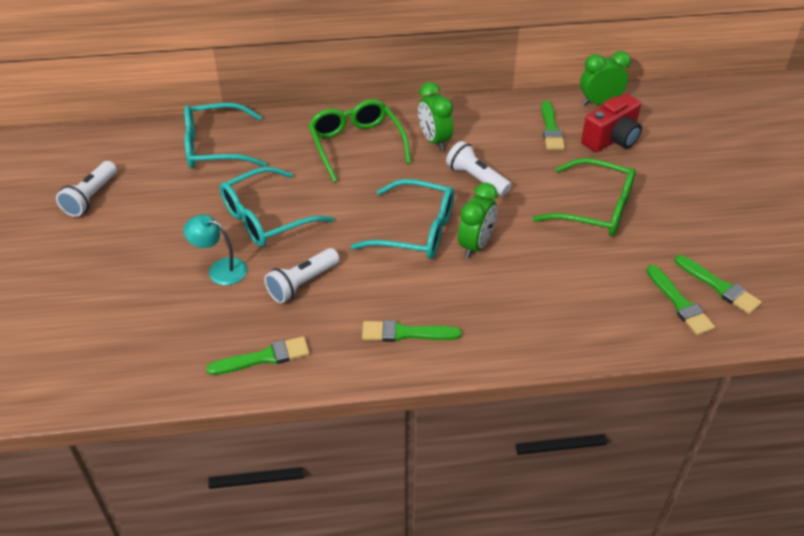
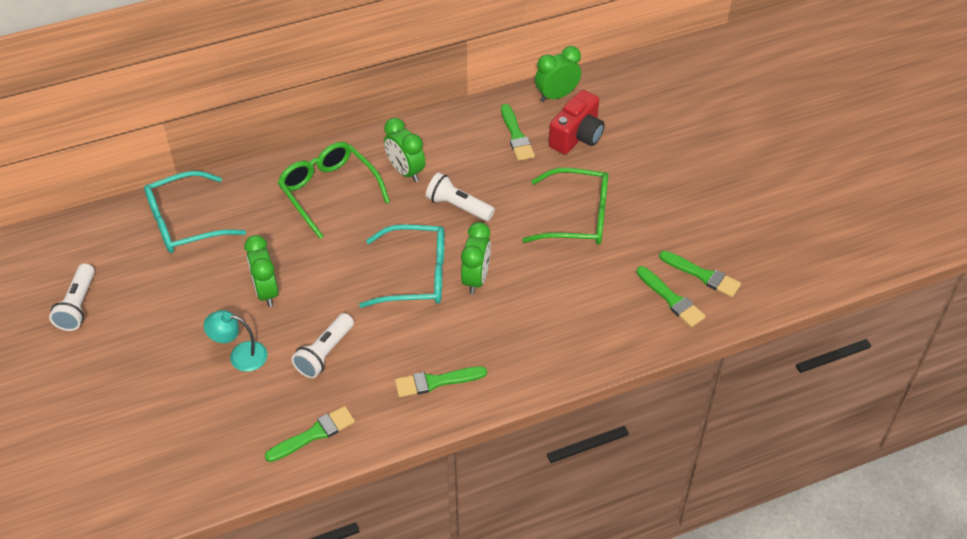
camera: 15 degrees left, 5 degrees up
(266, 218) = (266, 292): turquoise glasses -> green clock

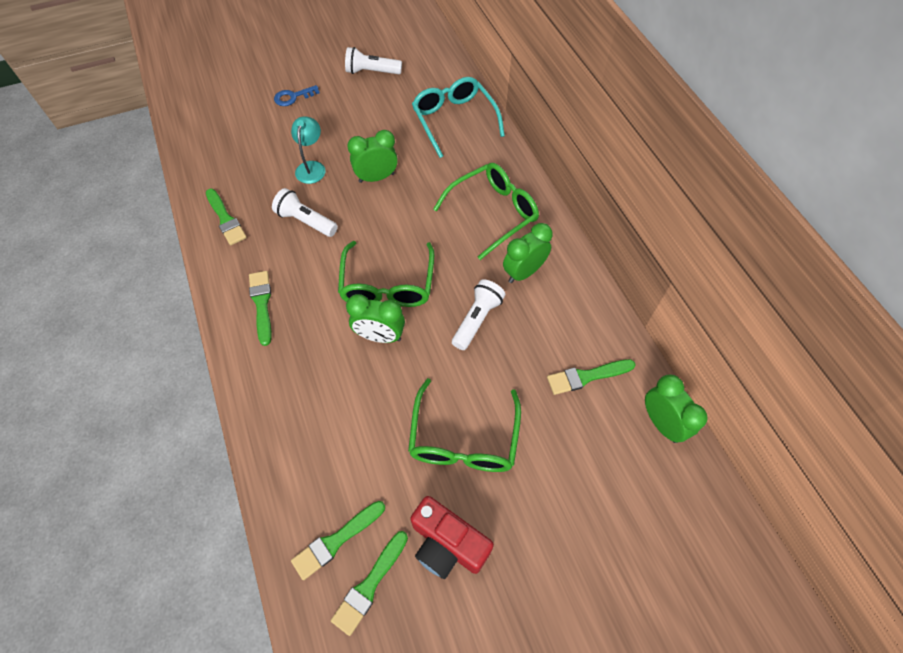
camera: 90 degrees right, 10 degrees up
(108, 388) = (293, 97): none -> blue key
(415, 275) = (388, 284): turquoise glasses -> green glasses
(577, 136) = (593, 444): red camera -> red camera (447, 544)

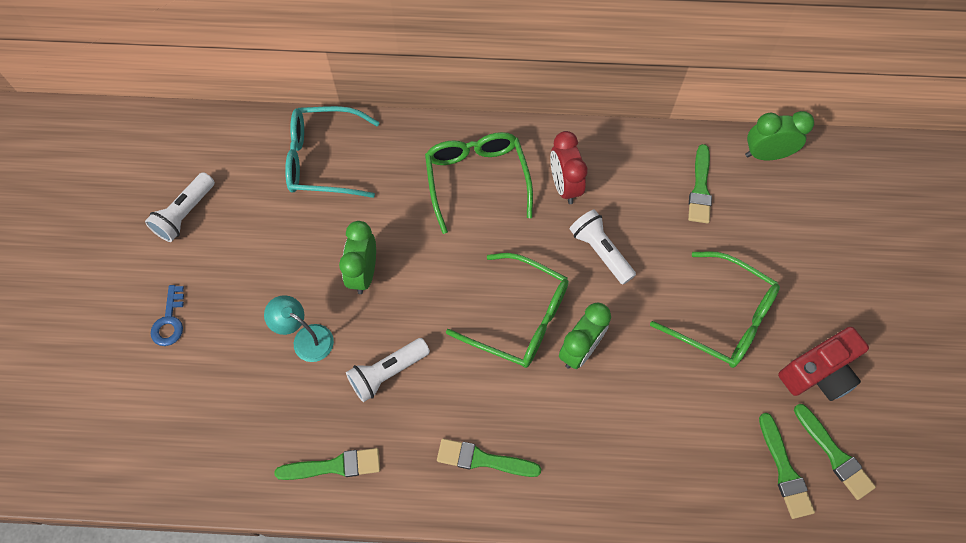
camera: 65 degrees left, 5 degrees up
(523, 272) = (564, 186): green clock -> red clock

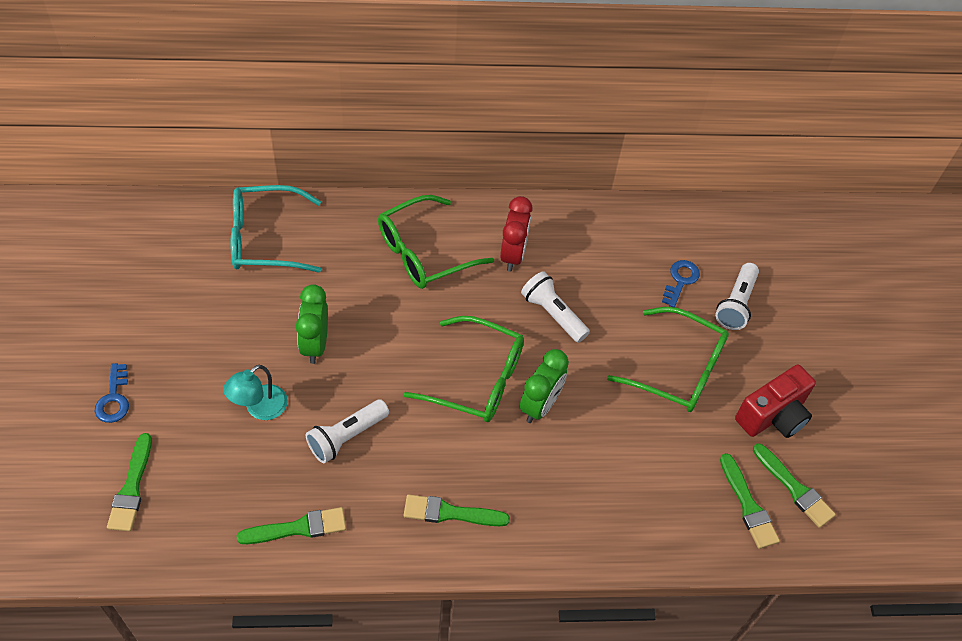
camera: 10 degrees left, 10 degrees down
(185, 214) = (123, 295): white flashlight -> white flashlight (736, 304)
(306, 338) = (259, 408): turquoise lamp -> turquoise lamp turned 75 degrees counterclockwise
(477, 180) = (424, 252): green glasses -> green glasses turned 105 degrees counterclockwise
(564, 186) = (513, 255): red clock -> red clock turned 150 degrees counterclockwise
(700, 188) = (646, 252): green brush -> green brush (132, 487)
(732, 220) = (680, 280): none -> blue key
(766, 155) = (708, 220): green clock -> none

